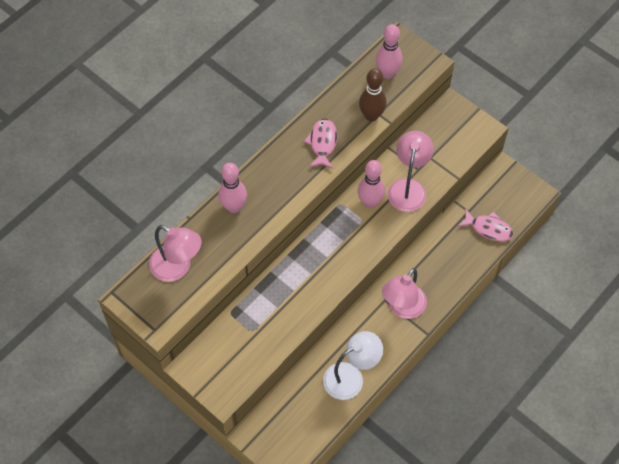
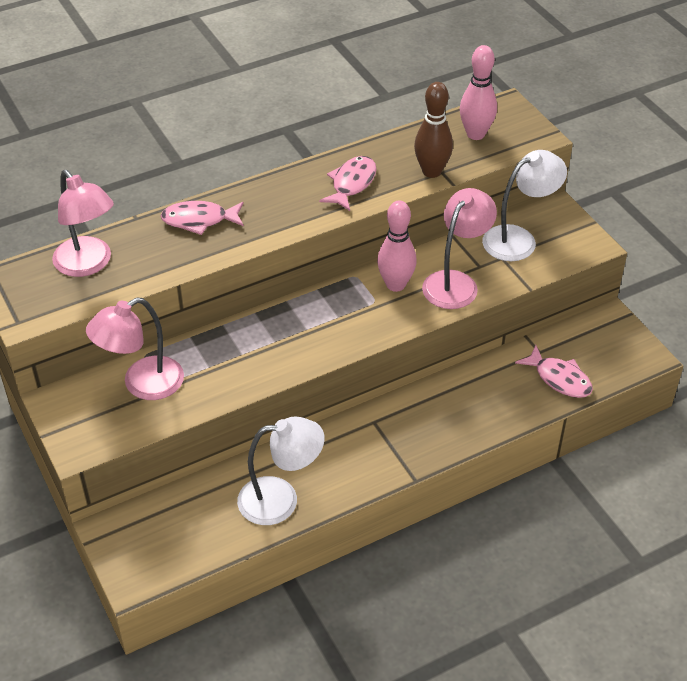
camera: 20 degrees right, 15 degrees down
(234, 207) = (199, 220): pink bowling pin -> pink fish
(402, 308) = (394, 438): pink lamp -> pink lamp (142, 384)
(435, 139) = (519, 239): none -> white lamp

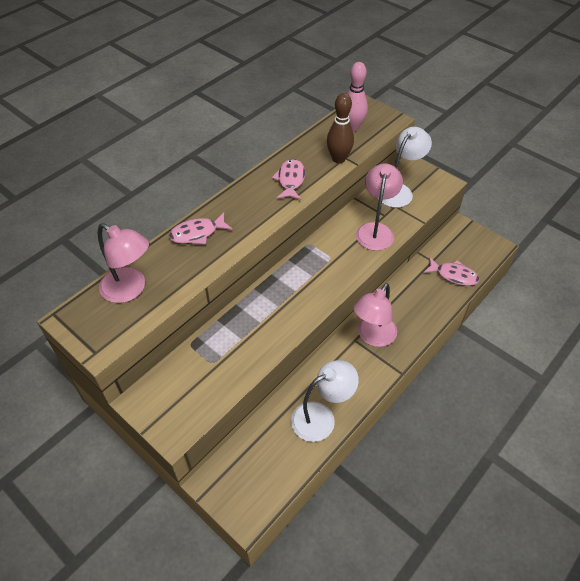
camera: 20 degrees left, 5 degrees up
(142, 384) = (199, 367): pink lamp -> pink lamp (372, 337)
(395, 285) = (338, 242): pink bowling pin -> none

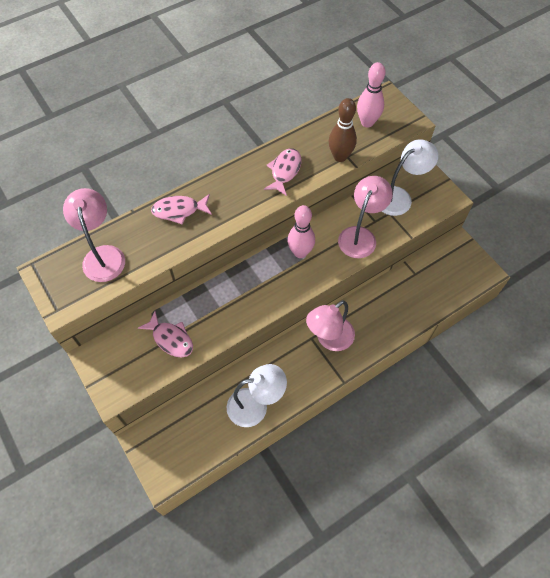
camera: 15 degrees right, 10 degrees up
(130, 289) = (103, 255): pink lamp -> pink lamp turned 150 degrees counterclockwise
(323, 256) = (300, 252): none -> pink bowling pin
(453, 275) = (430, 294): pink fish -> pink fish (171, 339)

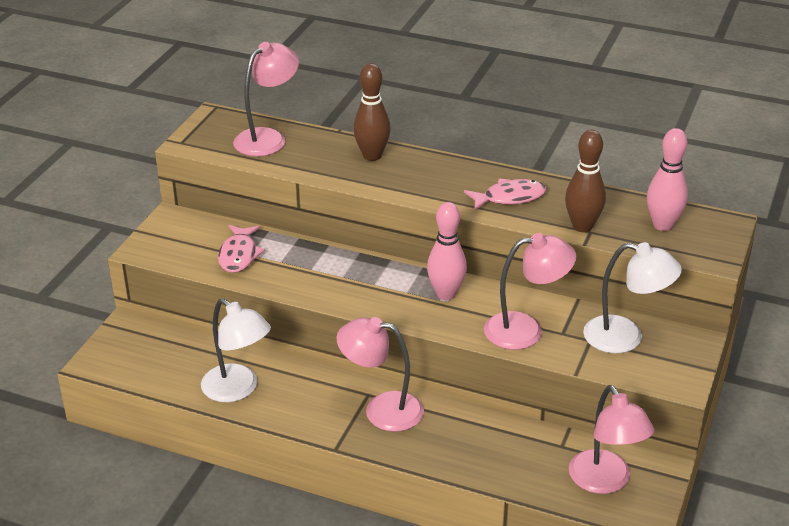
camera: 55 degrees right, 25 degrees down
(179, 210) = (372, 156): pink fish -> brown bowling pin
(452, 272) = (605, 482): none -> pink lamp

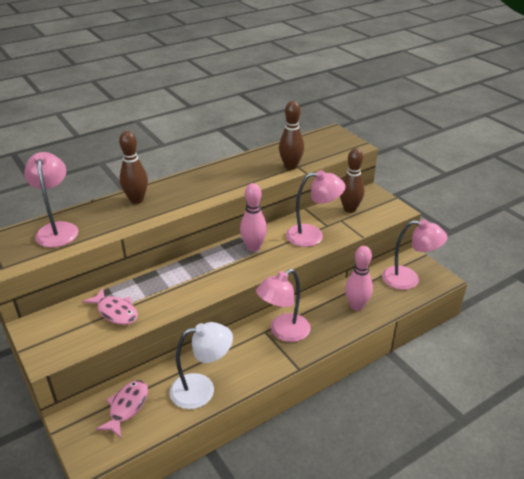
camera: 55 degrees left, 0 degrees up
(509, 198) = (239, 175): pink fish -> pink fish (127, 407)
(526, 330) = (312, 235): pink lamp -> pink lamp turned 60 degrees clockwise
(625, 338) = (350, 209): white lamp -> brown bowling pin
(663, 225) = (316, 146): pink bowling pin -> pink bowling pin (356, 306)

